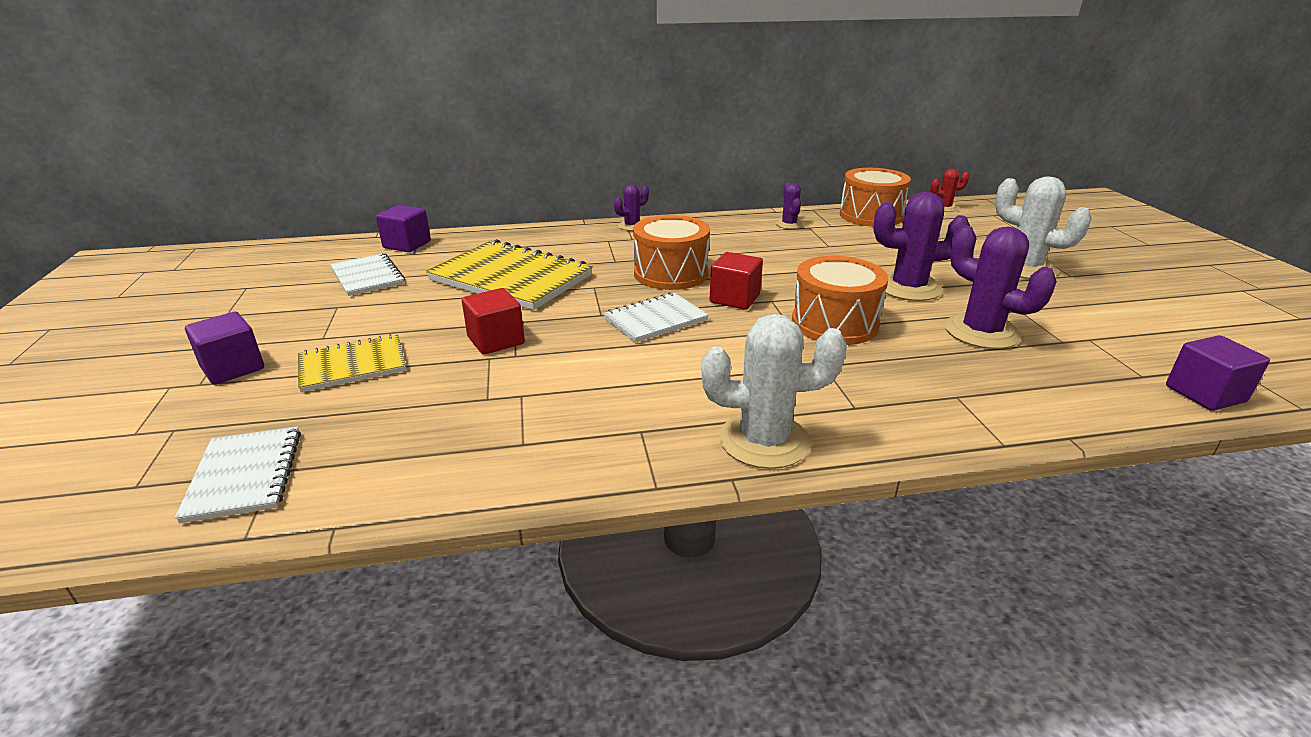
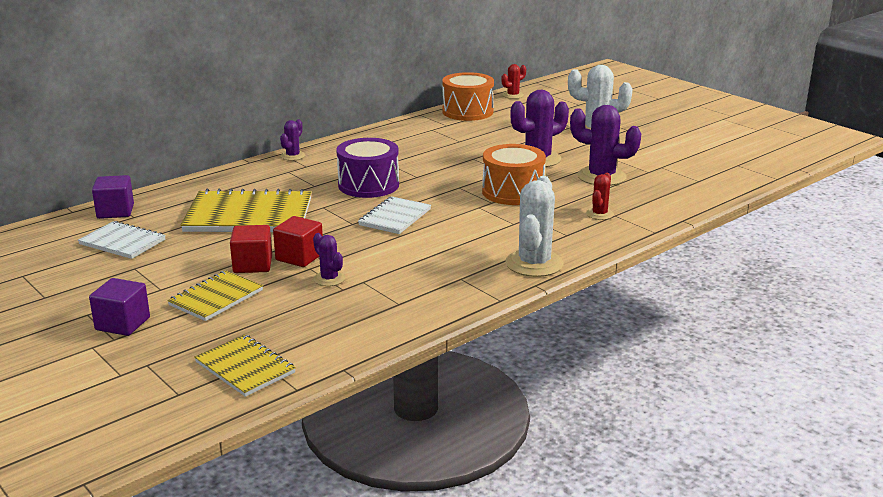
camera: 30 degrees left, 5 degrees down
(245, 475) = (245, 367): white notebook -> yellow notebook
(671, 273) = (368, 185): orange drum -> purple drum
(734, 299) = (433, 192): red cube -> red cube (253, 265)
(764, 441) = (534, 264): white cactus -> white cactus turned 45 degrees counterclockwise
(789, 224) = (415, 130): purple cactus -> purple cactus (329, 279)
(933, 388) = (599, 214): none -> red cactus
(1205, 394) = (732, 182): purple cube -> none

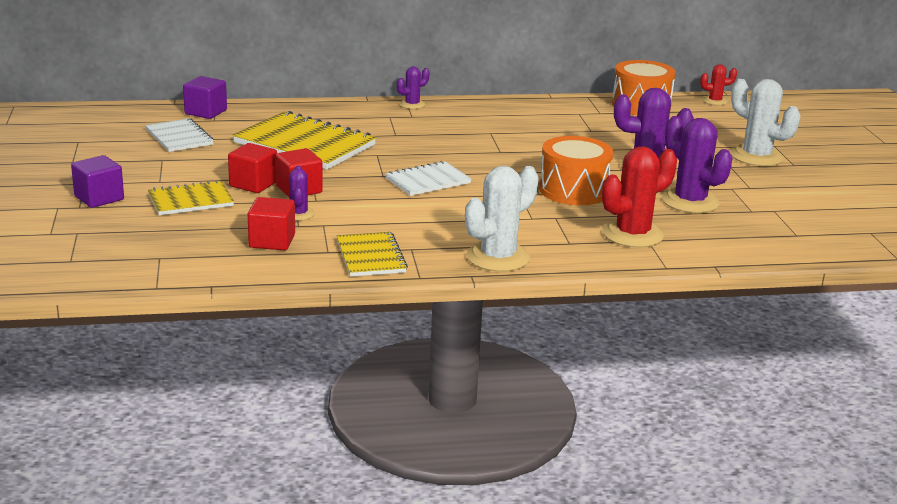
camera: 30 degrees right, 0 degrees up
(245, 367) = (141, 259): yellow notebook -> yellow notebook (370, 256)
(340, 310) = (272, 241): none -> red cube
(368, 185) = (444, 147): purple drum -> none
(599, 214) = (632, 234): red cactus -> red cactus, size x1.90

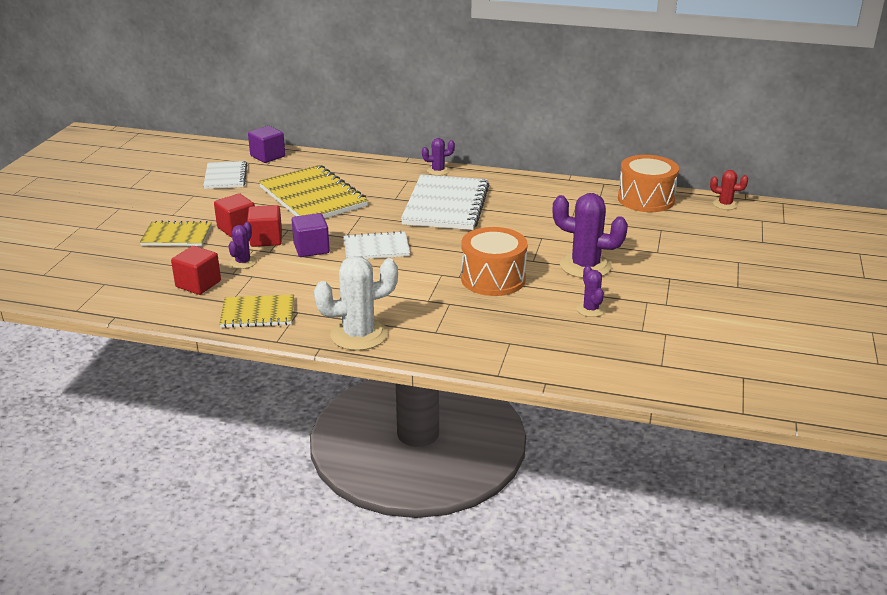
camera: 25 degrees right, 5 degrees up
(99, 198) = (116, 223): purple cube -> purple cube (311, 248)
(370, 256) = (258, 313): yellow notebook -> yellow notebook turned 75 degrees clockwise
(455, 134) = (446, 205): none -> white notebook
(632, 234) = (501, 334): red cactus -> none
(690, 201) = (590, 309): purple cactus -> purple cactus, size x0.53
(756, 156) = (707, 271): white cactus -> none

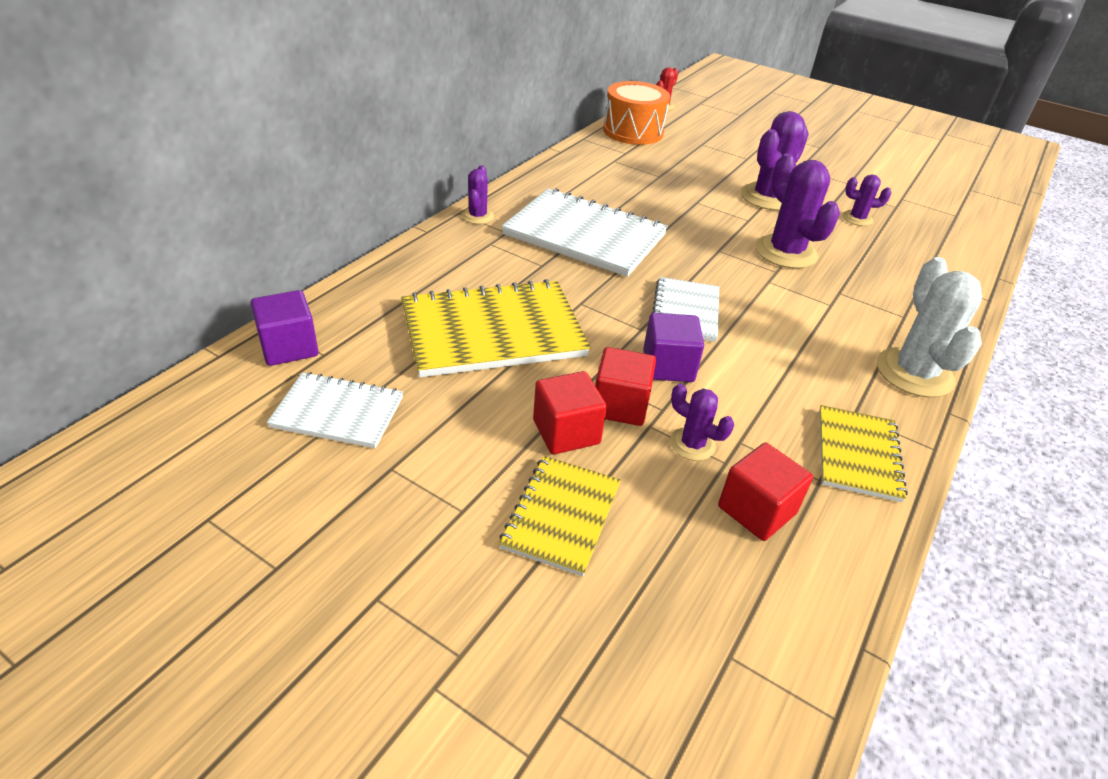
camera: 75 degrees left, 10 degrees up
(493, 279) = (786, 252): orange drum -> purple cactus

